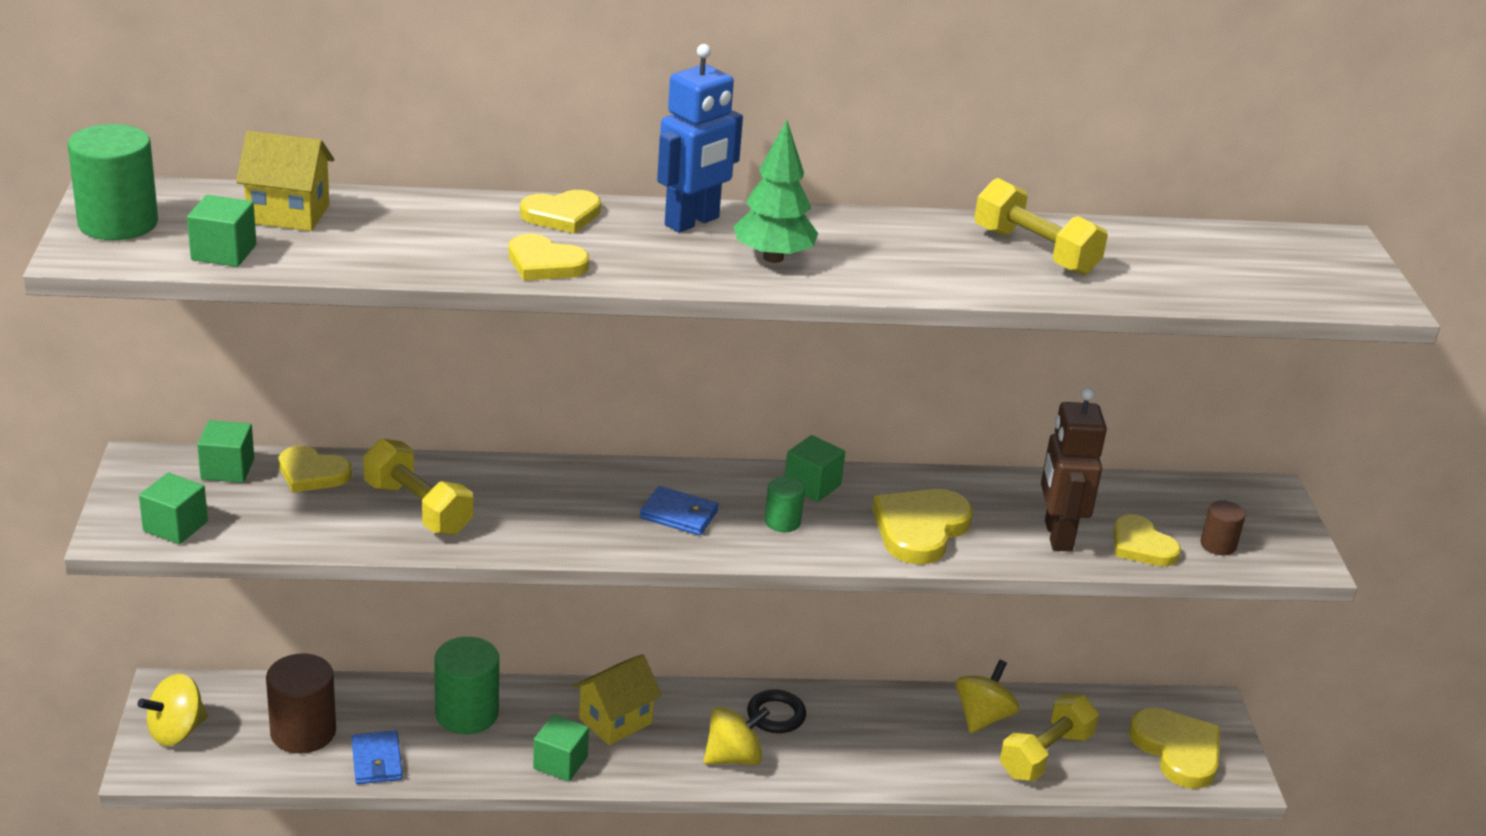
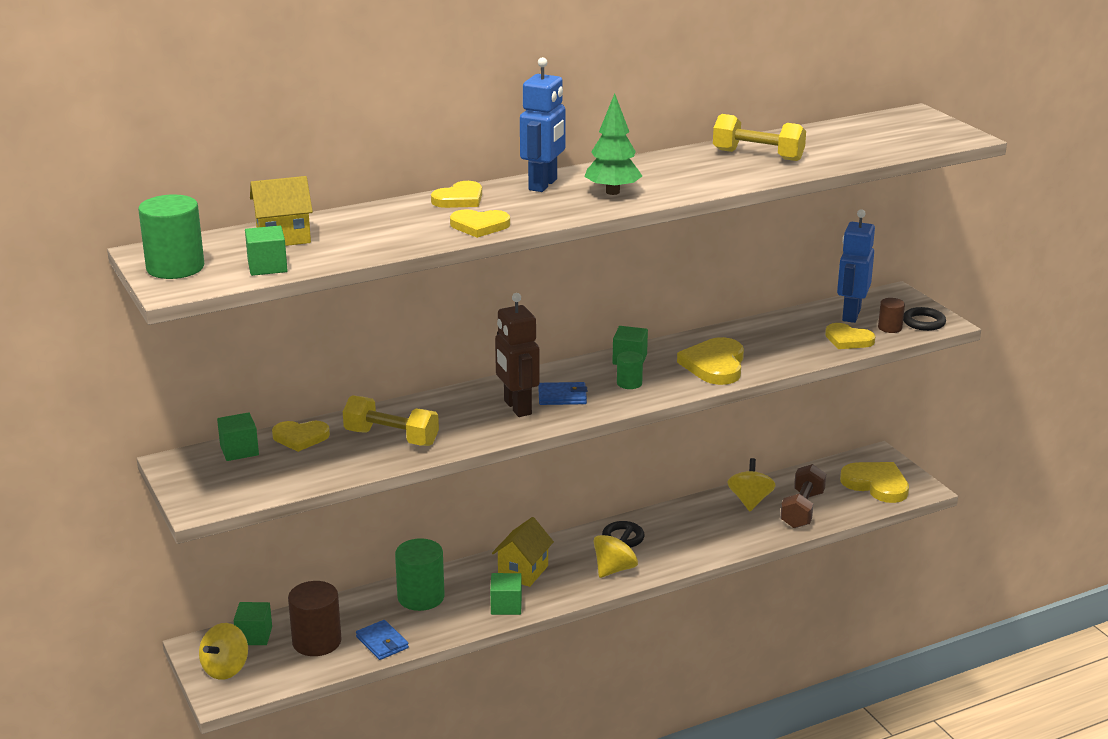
camera: 20 degrees left, 5 degrees down
(175, 526) = (236, 492): green cube -> green cube (254, 636)
(1045, 755) = (802, 510): yellow dumbbell -> brown dumbbell
(1057, 536) = (796, 347): brown robot -> brown robot (517, 408)
(1176, 507) = (851, 315): none -> blue robot
(1276, 551) = (923, 322): none -> black ring

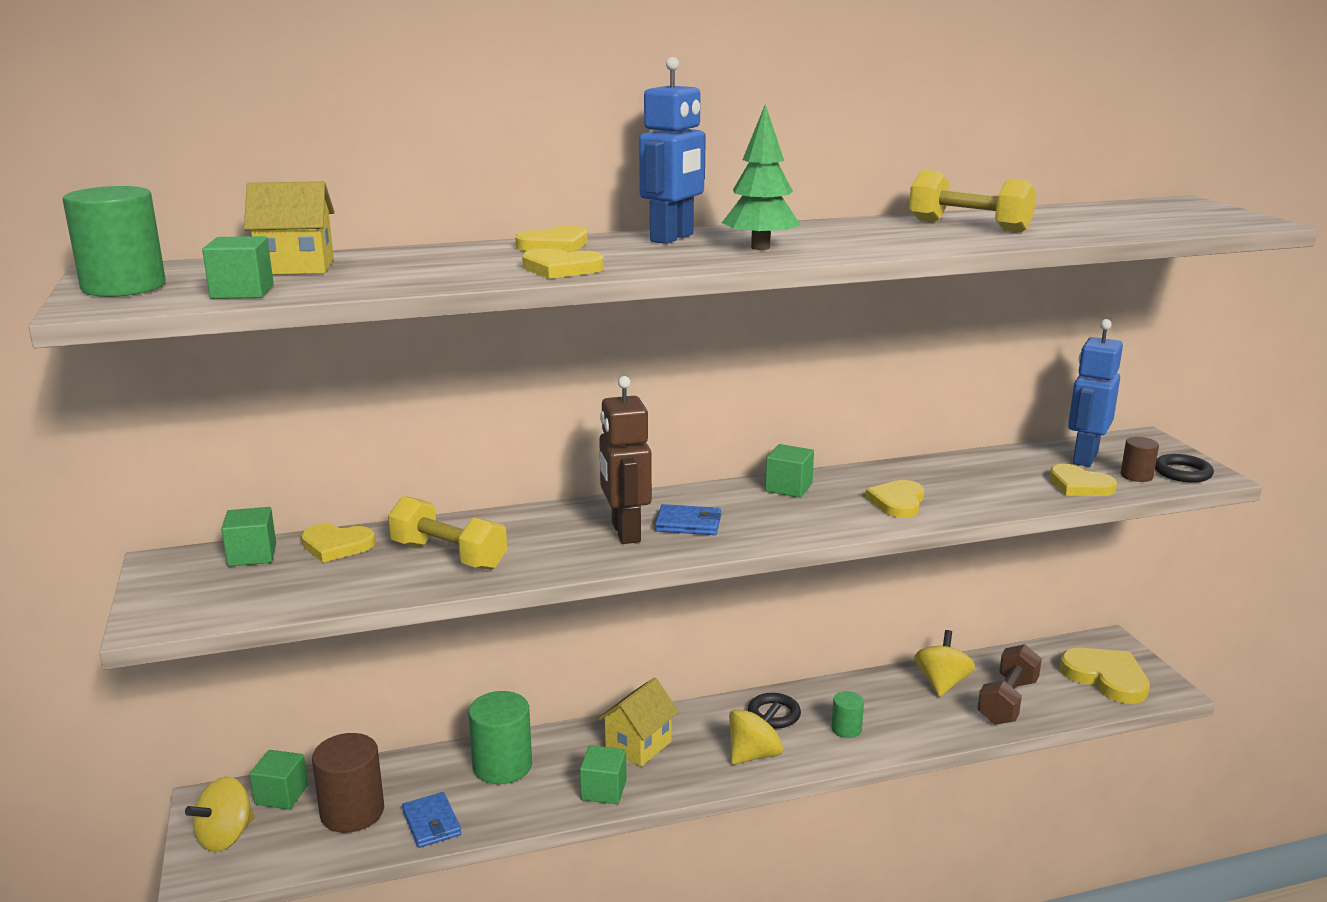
camera: 10 degrees right, 5 degrees down
(629, 383) = (780, 515): green cylinder -> green cylinder (846, 729)
(714, 365) = (897, 502): yellow heart -> yellow heart, size x0.66

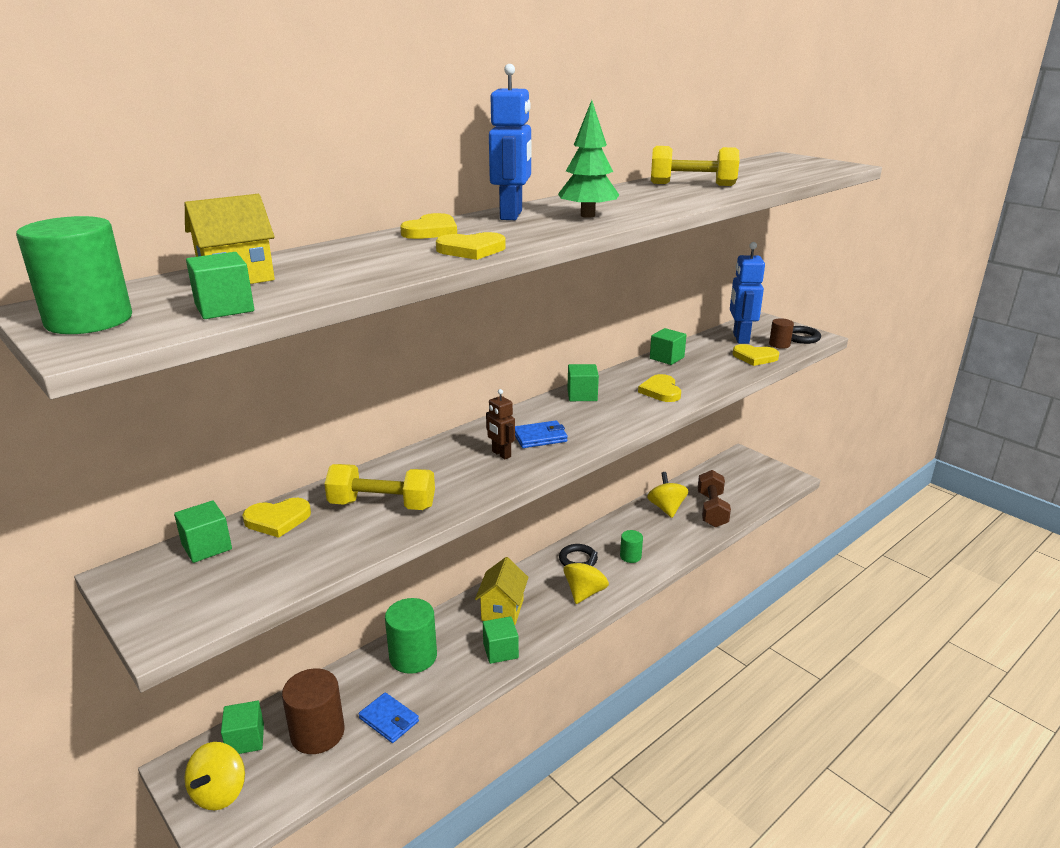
camera: 25 degrees left, 5 degrees up
(625, 532) = (501, 454): brown robot -> brown robot, size x0.55
(948, 464) = (666, 358): none -> green cube
(1106, 678) = (755, 479): yellow heart -> none

